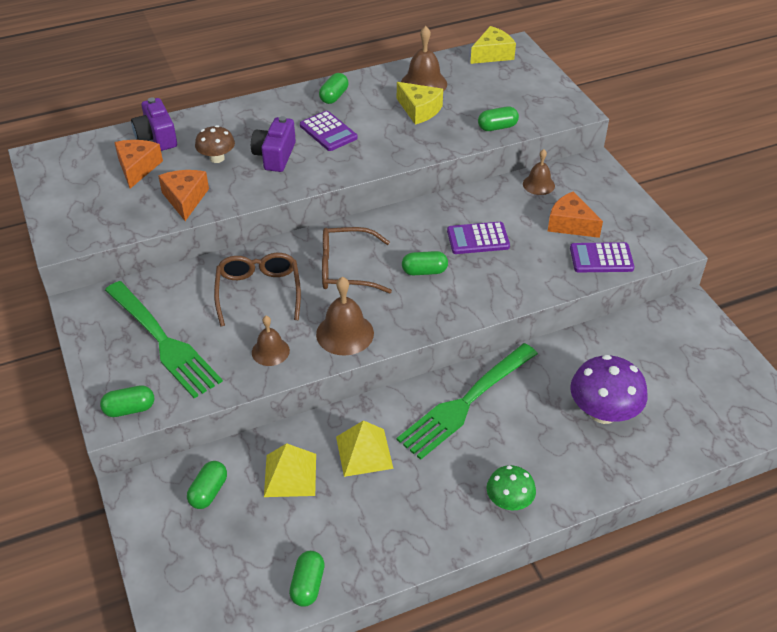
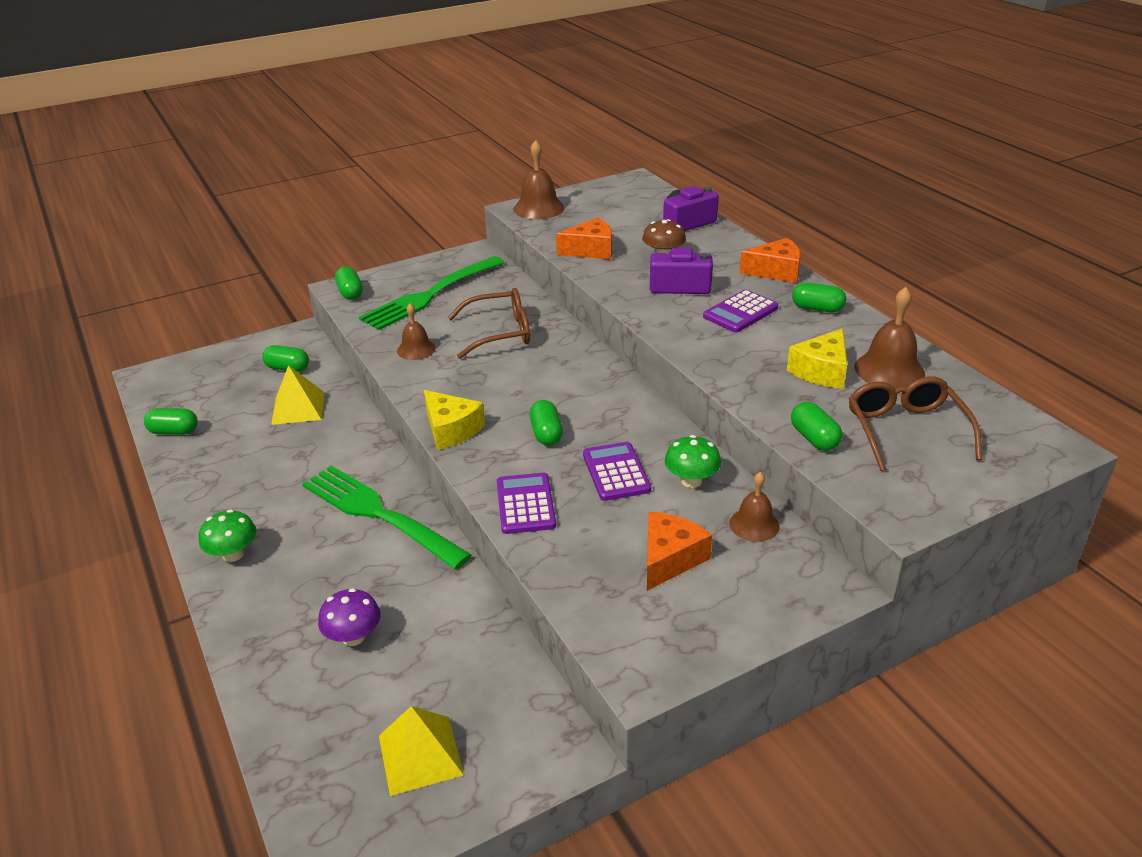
camera: 85 degrees right, 10 degrees down
(137, 168) = (633, 222): orange cheese -> orange cheese (776, 271)
(345, 333) = (441, 389): brown bell -> brown bell (539, 208)
(346, 269) = (542, 380): brown glasses -> brown glasses (906, 430)
(364, 452) = (318, 448): yellow pyramid -> yellow pyramid (420, 755)
(491, 205) = (691, 481): none -> green mushroom
(492, 54) = (1014, 425): yellow cheese -> yellow cheese (451, 430)
(601, 258) = (598, 592): purple calculator -> purple calculator (525, 504)
(603, 412) = (353, 637): purple mushroom -> purple mushroom, size x0.61

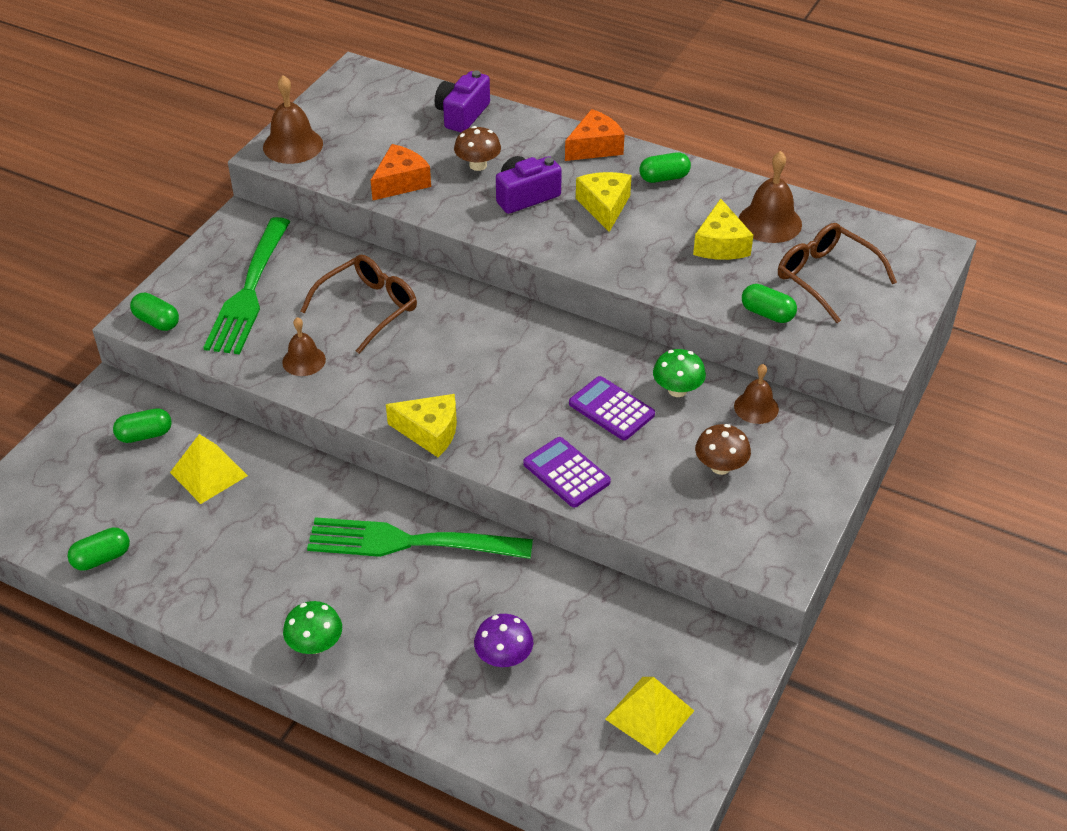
camera: 35 degrees left, 10 degrees up
(546, 433) = (518, 398): green capsule -> none
(669, 559) = (720, 466): orange cheese -> brown mushroom
(740, 312) = (604, 206): purple calculator -> yellow cheese

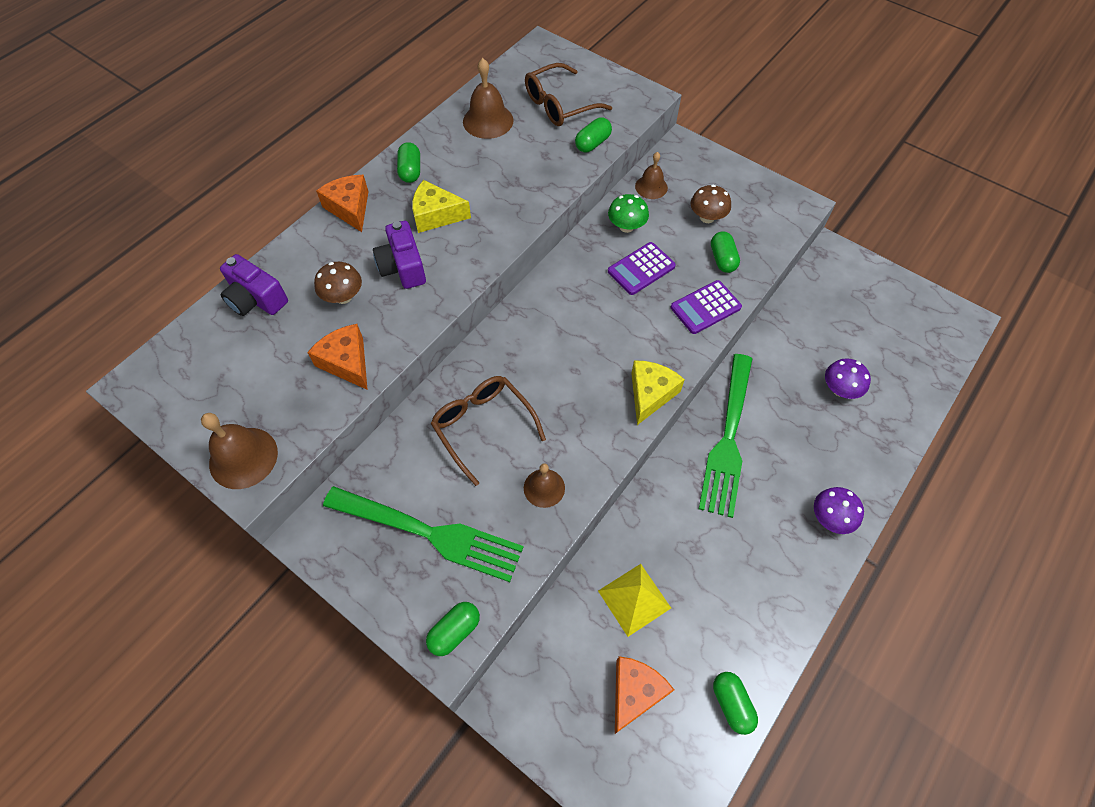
camera: 80 degrees left, 15 degrees up
(115, 482) = (635, 692): none -> orange cheese
(145, 435) = (574, 662): green capsule -> green capsule (722, 259)
(315, 644) = (830, 518): green mushroom -> purple mushroom
(649, 714) = (884, 312): yellow pyramid -> none
(721, 244) = (506, 153): yellow cheese -> none

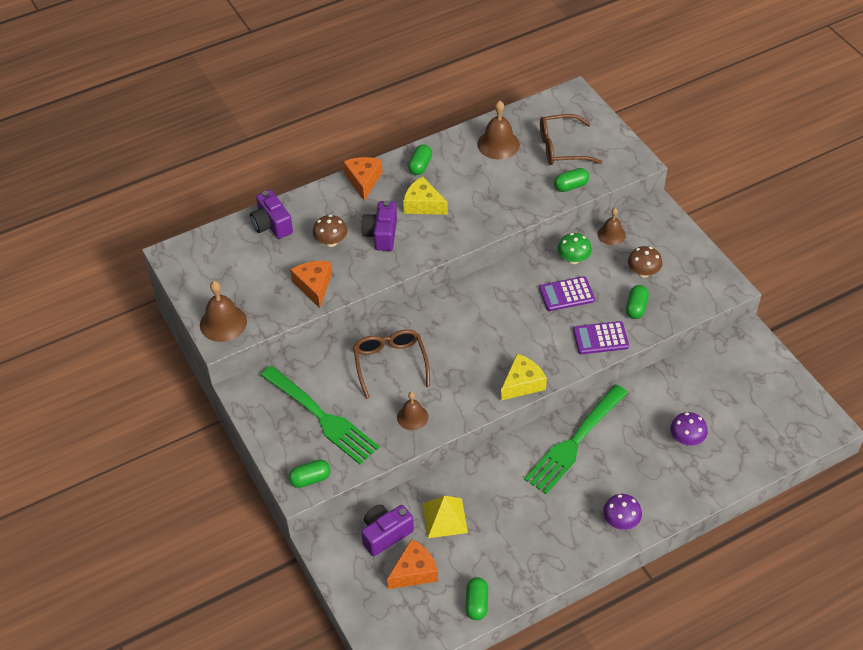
camera: 25 degrees right, 10 degrees down
(574, 654) = (385, 534): none -> purple camera

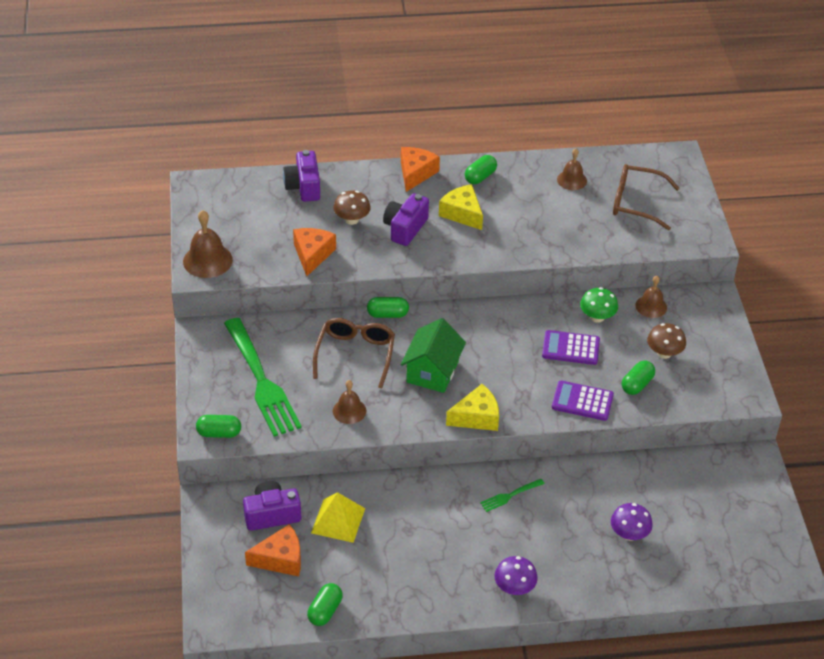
camera: 20 degrees right, 5 degrees down
(464, 356) = (432, 372): none -> green house
(498, 144) = (572, 180): brown bell -> brown bell, size x0.65
(571, 186) = (624, 242): green capsule -> green capsule (387, 314)
(575, 441) = (510, 495): green fork -> green fork, size x0.42

